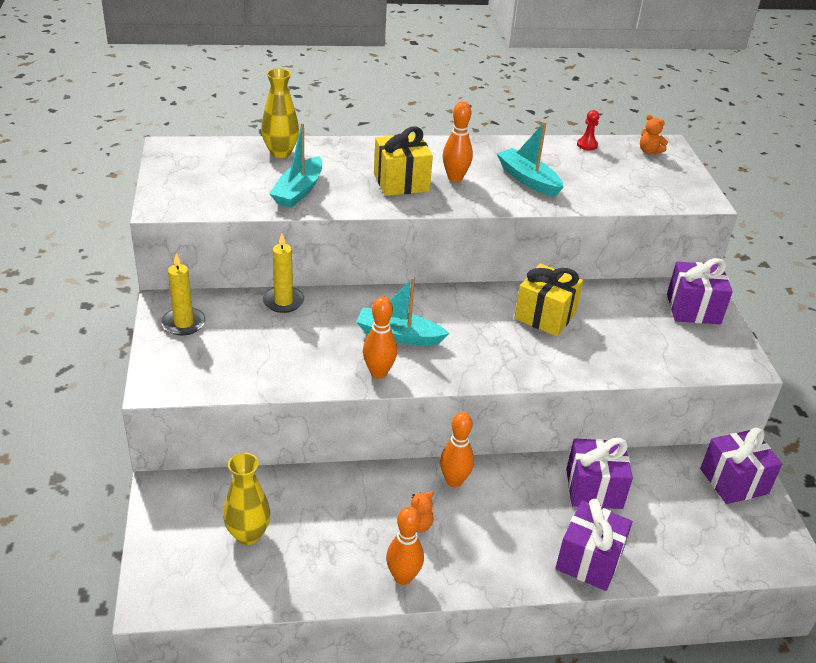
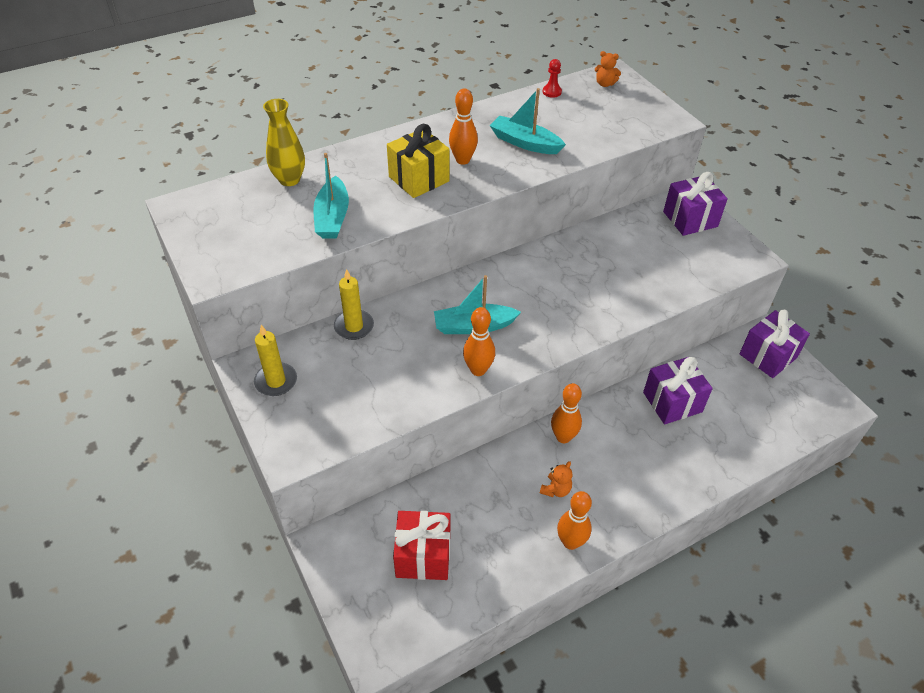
camera: 20 degrees left, 10 degrees up
(248, 534) = (423, 555): yellow vase -> red gift
(545, 316) = (581, 265): yellow gift -> none
(589, 560) = (701, 467): purple gift -> none

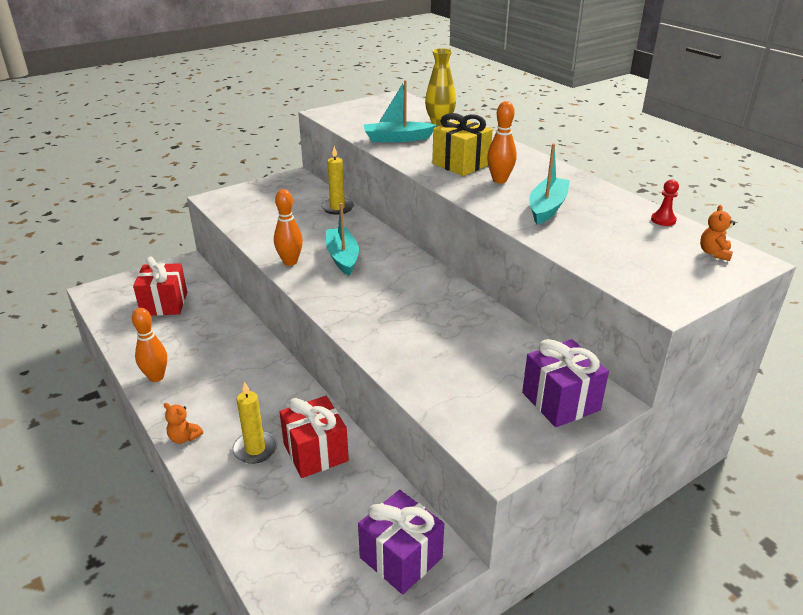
camera: 85 degrees right, 15 degrees down
(276, 381) = (281, 187): yellow candle -> yellow candle (255, 449)
(556, 489) = (212, 368): orange teddy bear -> orange teddy bear (184, 438)
(563, 437) = (271, 371): orange bowling pin -> none
(672, 402) = (315, 452): purple gift -> red gift

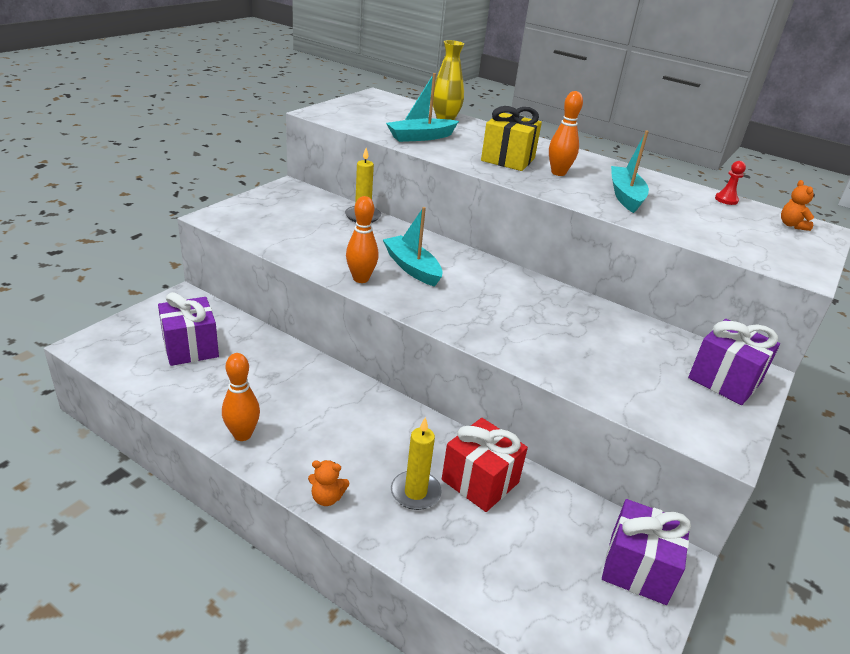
camera: 25 degrees left, 0 degrees up
(164, 304) = (190, 348): red gift -> purple gift

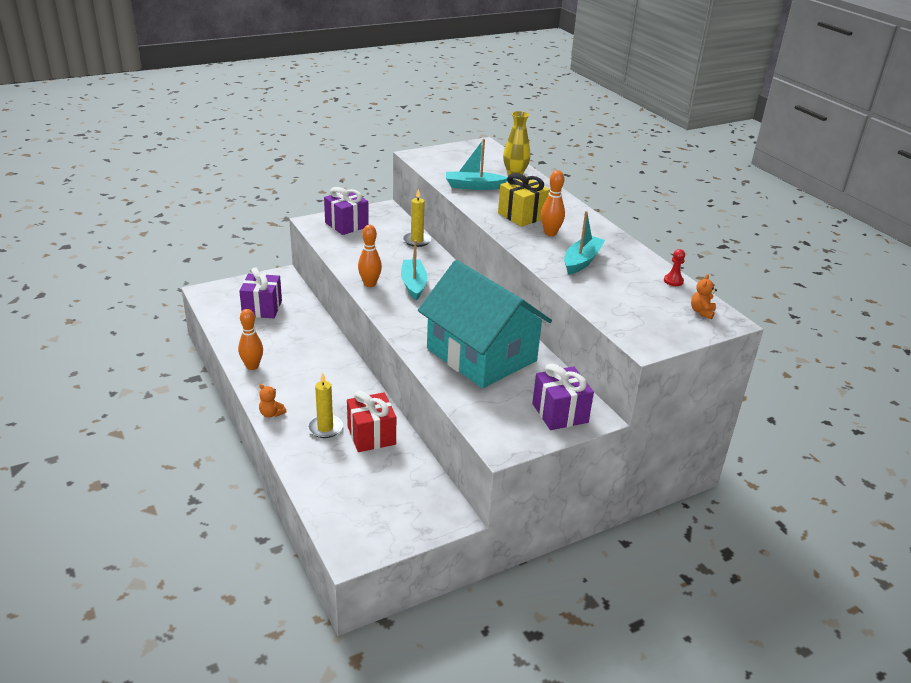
camera: 30 degrees right, 0 degrees up
(573, 334) = (481, 355): none -> turquoise house
(638, 568) = (423, 513): purple gift -> purple gift (346, 225)

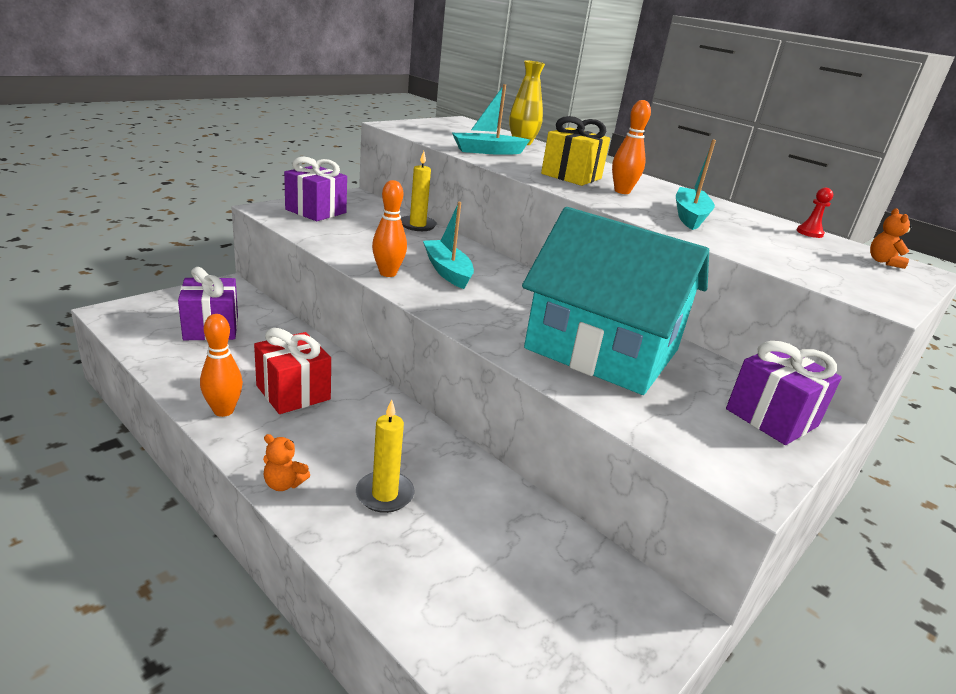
camera: 20 degrees left, 5 degrees down
(371, 435) = (463, 495): red gift -> red gift (293, 392)

